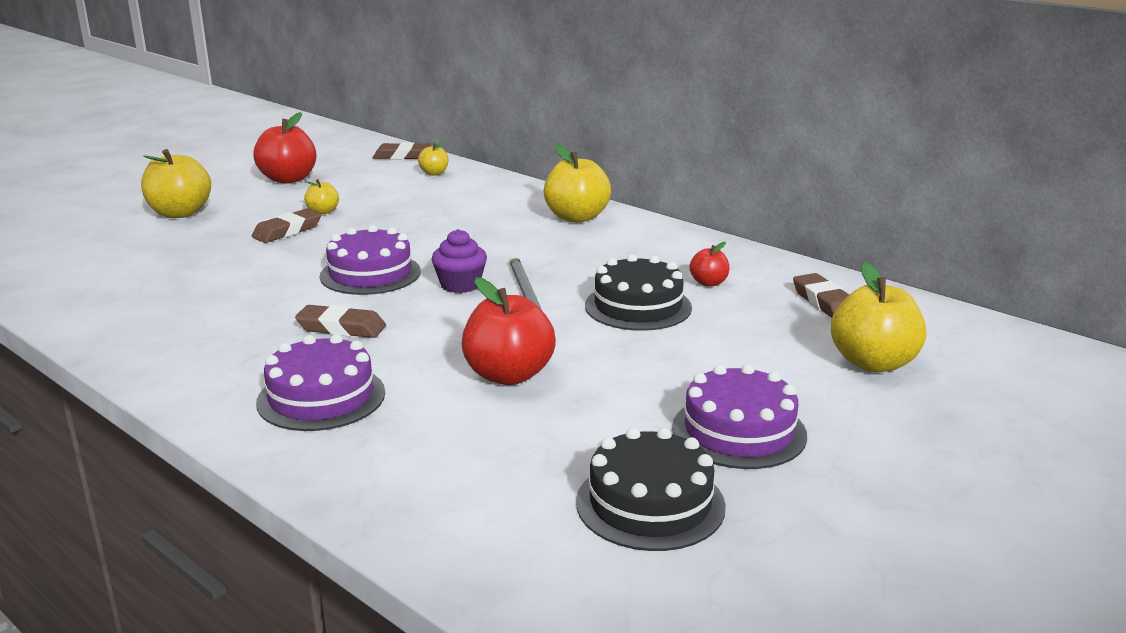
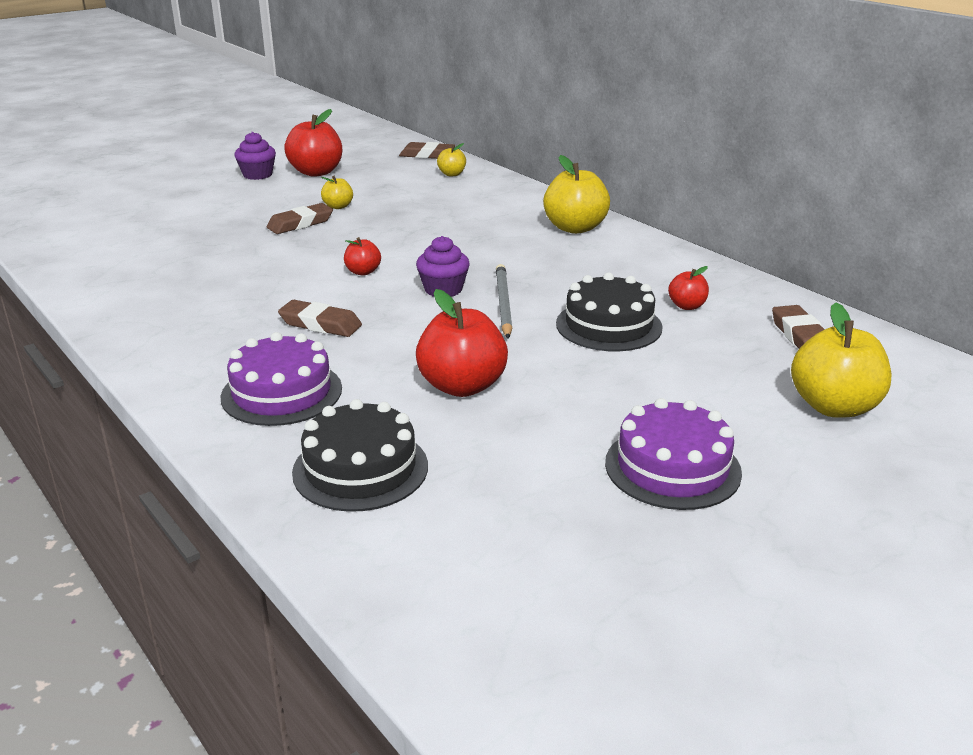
camera: 10 degrees right, 5 degrees up
(180, 213) = (211, 200): yellow apple -> none
(224, 185) = (257, 175): none -> purple cupcake
(370, 274) = (363, 272): purple cake -> red apple
(650, 504) = (561, 535): black cake -> black cake (360, 469)

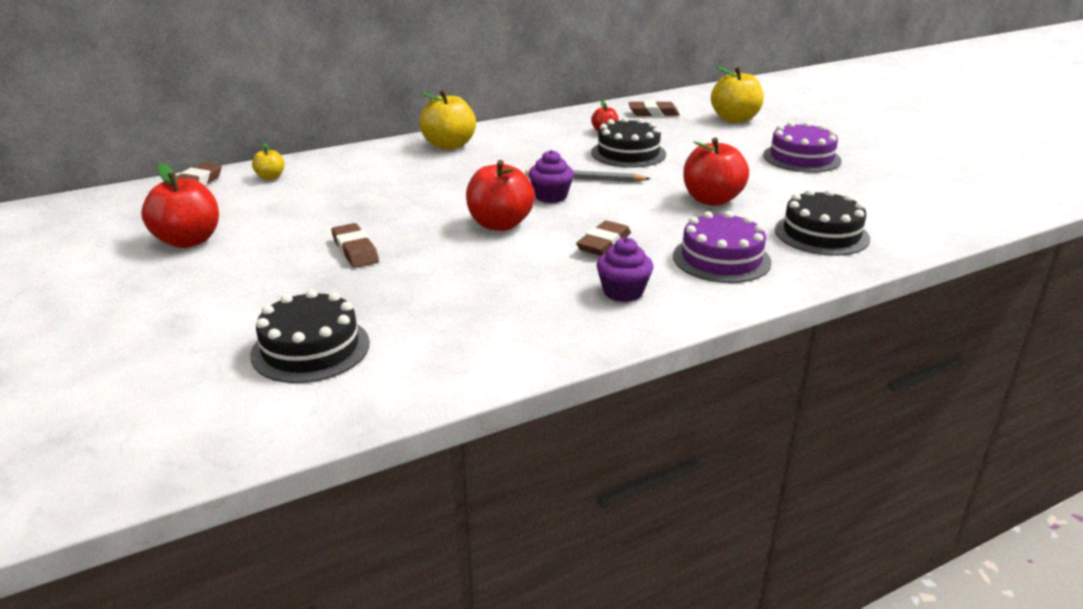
camera: 80 degrees left, 0 degrees up
(137, 233) = (310, 349): none -> black cake
(257, 175) = (157, 275): purple cupcake -> purple cupcake (623, 292)
(338, 206) = (318, 231): yellow apple -> none
(363, 272) = (500, 224): red apple -> red apple, size x1.95

